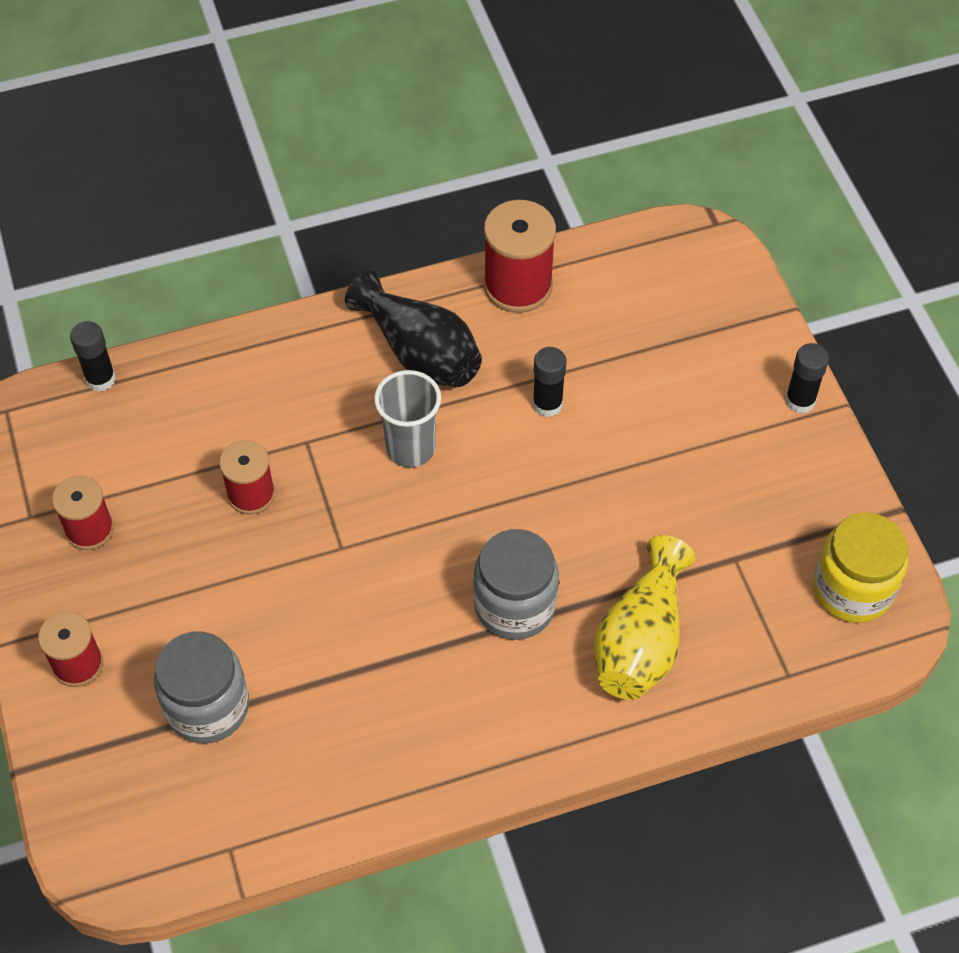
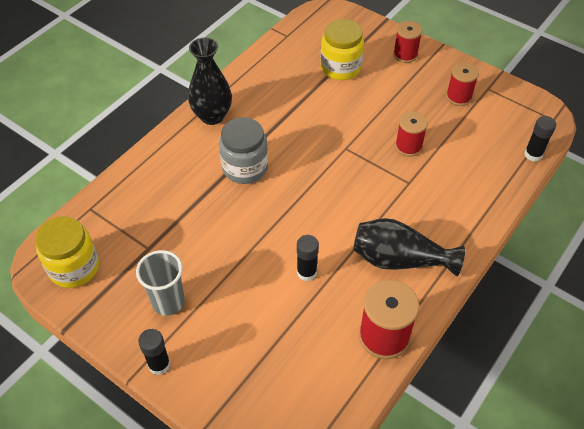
camera: 145 degrees right, 5 degrees down
(207, 706) = (340, 67): grey jar -> yellow jar
(410, 448) = (356, 208): grey cup -> grey cup (168, 302)
(497, 738) = (212, 116): none -> black vase
(640, 640) = (173, 185): yellow vase -> none

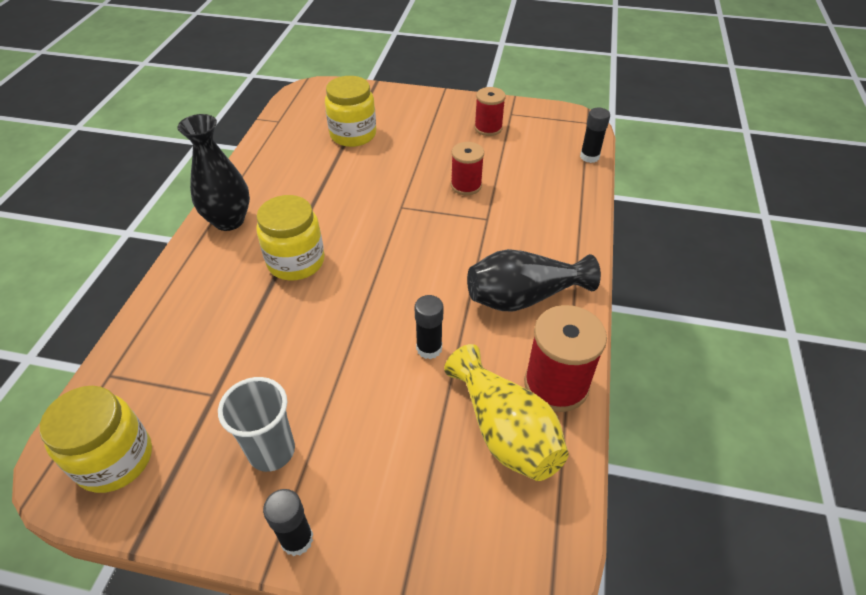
camera: 25 degrees left, 5 degrees down
(245, 168) = (296, 262): grey jar -> yellow jar
(327, 353) = (504, 431): none -> yellow vase
(405, 55) = (413, 106): red spool -> none

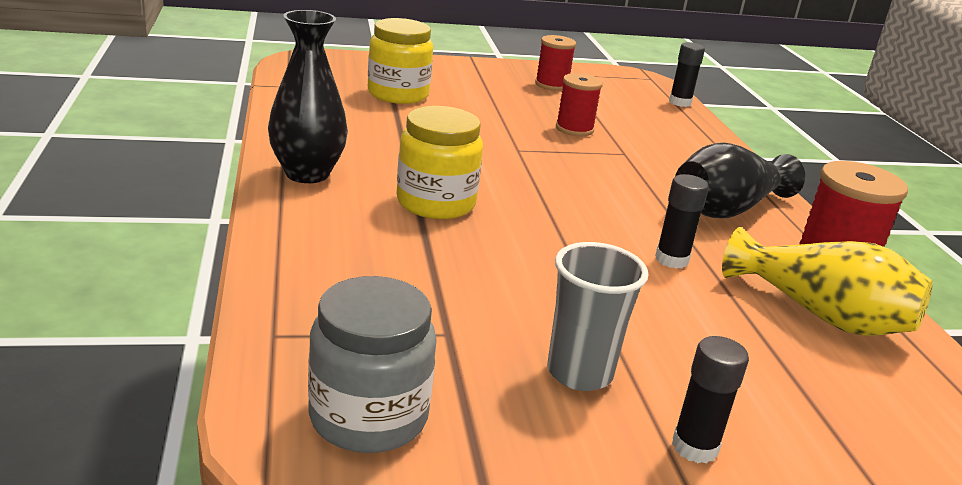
camera: 25 degrees left, 20 degrees down
(115, 459) = (368, 417): yellow jar -> grey jar

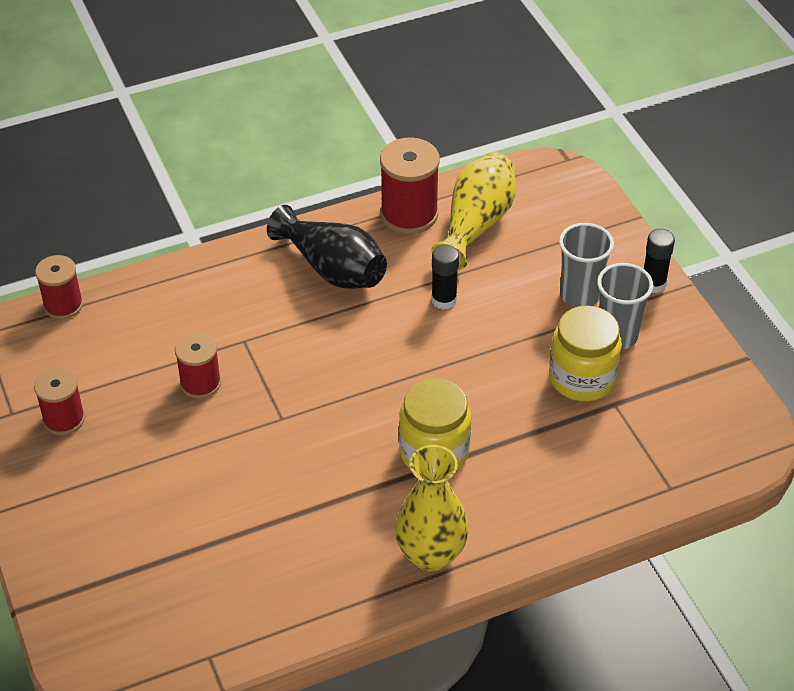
camera: 100 degrees left, 20 degrees up
(307, 174) = (431, 554): black vase -> yellow vase
(368, 417) = (715, 420): grey jar -> none
(398, 94) = (179, 548): yellow jar -> yellow jar (582, 378)
(672, 363) = (579, 295): none -> grey cup
(680, 102) = (63, 305): black glue stick -> red spool

